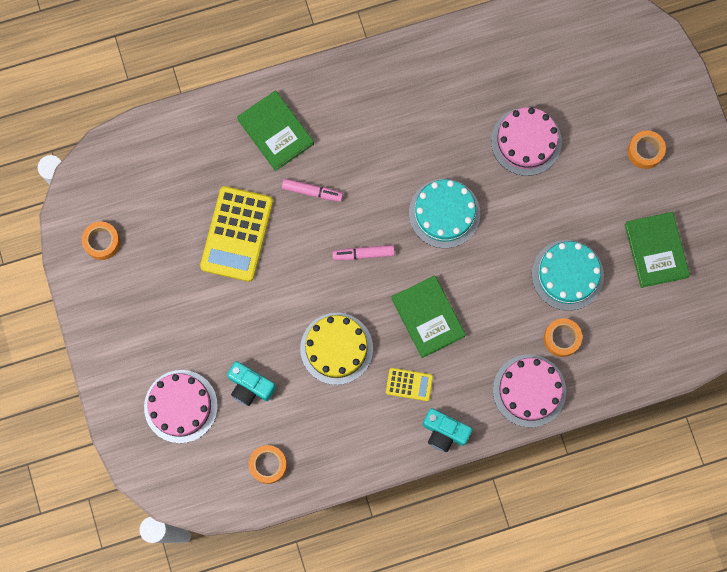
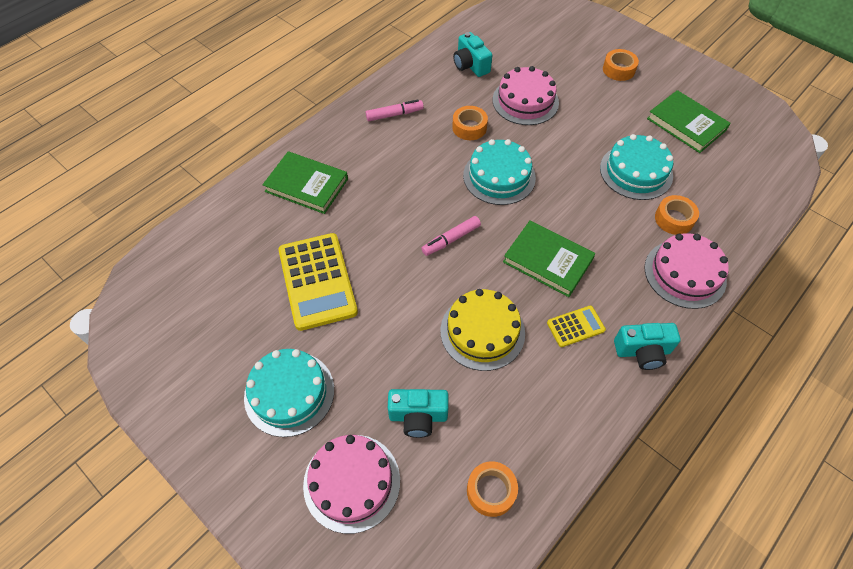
camera: 30 degrees left, 20 degrees down
(102, 242) = (173, 357): orange tape -> orange tape (469, 127)
(171, 317) = (289, 393): none -> turquoise cake
(312, 192) = (370, 214): pink marker -> pink marker (394, 114)
(504, 67) = (470, 65): none -> turquoise camera

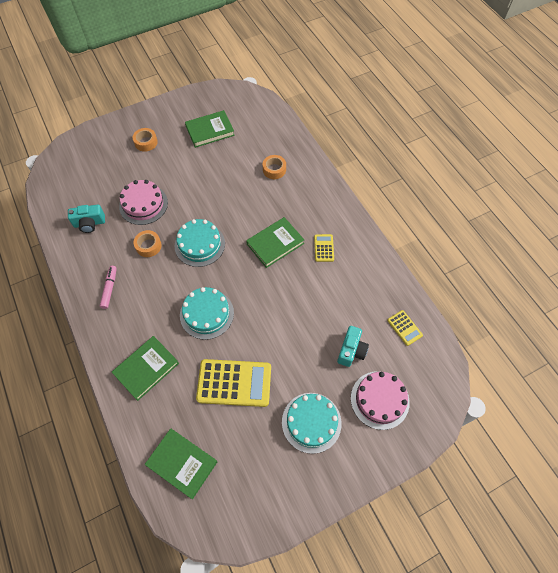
camera: 70 degrees left, 5 degrees up
(199, 261) = (182, 463): none -> green book
(451, 239) = (236, 290): pink marker -> none
(482, 331) = (309, 297): yellow cake -> none
(491, 491) = (404, 328): orange tape -> yellow calculator
(636, 172) = (232, 171): turquoise cake -> turquoise cake (207, 314)
(642, 351) = (350, 223): turquoise camera -> none
(685, 273) = (311, 182): pink cake -> none

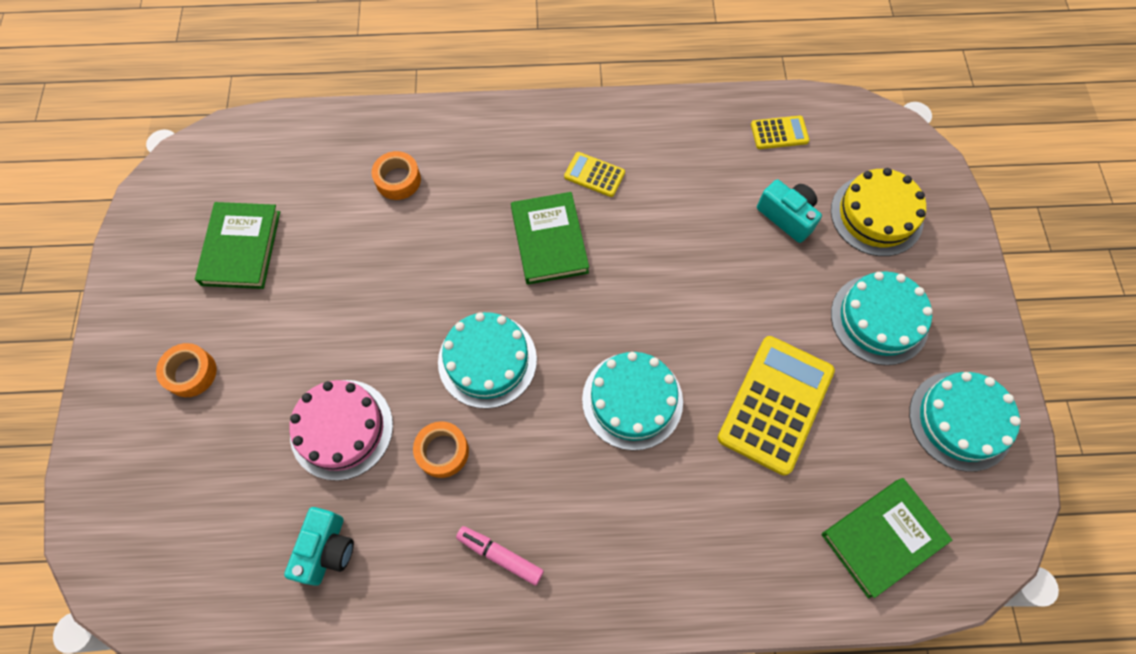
camera: 65 degrees left, 5 degrees up
(146, 368) = (694, 540): green book -> none
(269, 488) = (960, 420): none -> turquoise cake
(379, 400) = (876, 215): pink cake -> yellow cake

